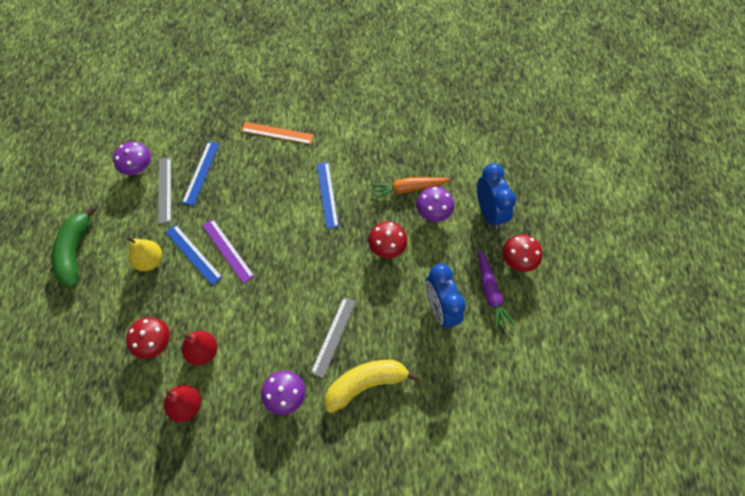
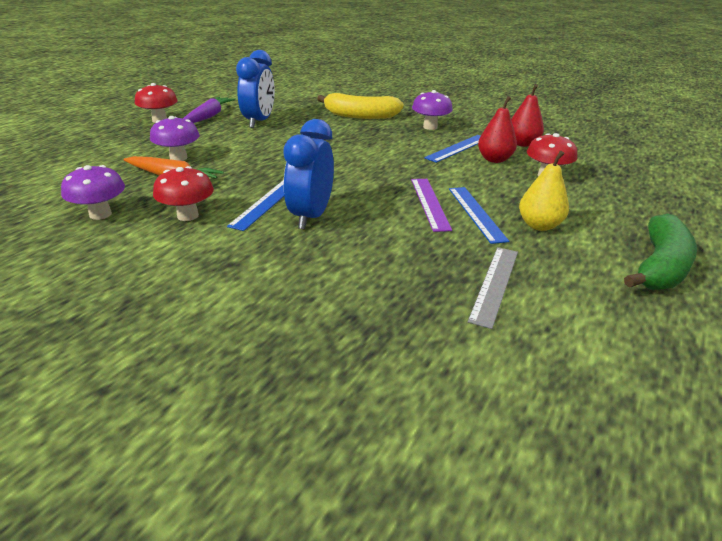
camera: 150 degrees left, 30 degrees down
(138, 169) = (537, 330): purple mushroom -> purple mushroom (100, 214)
(201, 173) = (422, 282): blue ruler -> blue ruler (457, 148)
(277, 133) = (256, 284): orange ruler -> none
(334, 336) = (363, 135): grey ruler -> none
(387, 248) = (255, 155): red mushroom -> red mushroom (188, 216)
(489, 213) = (130, 143): blue clock -> blue clock (310, 216)

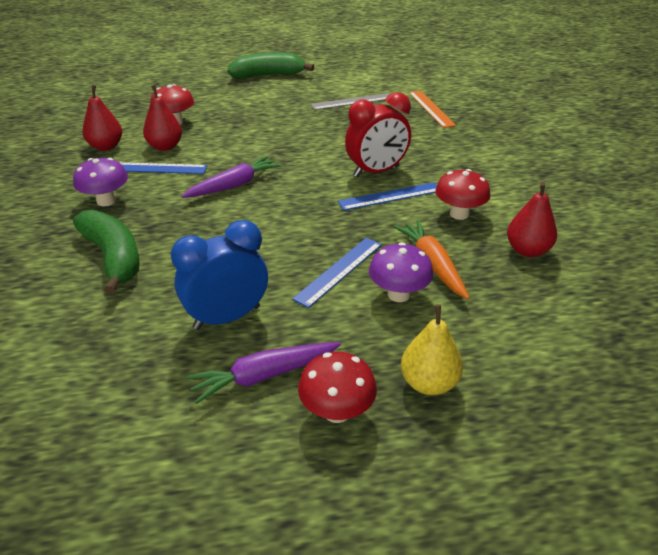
camera: 130 degrees left, 5 degrees up
(100, 214) = (527, 250): purple mushroom -> red pear
(310, 216) = (376, 171): blue clock -> red clock
(360, 116) = (113, 257): yellow banana -> green banana
(388, 161) = (234, 185): none -> purple carrot
(392, 336) = (431, 108): none -> orange ruler
(430, 203) = (288, 143): purple ruler -> none
(476, 213) = (279, 126): blue ruler -> blue ruler (339, 270)
(539, 225) = (266, 107): yellow pear -> yellow pear (429, 383)

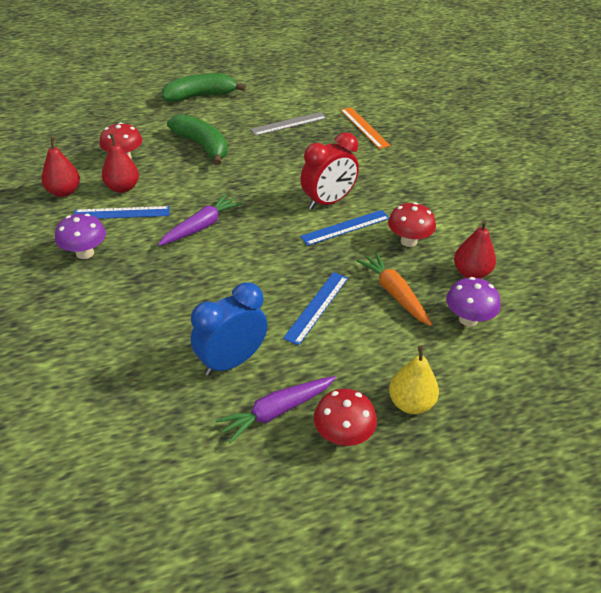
camera: 10 degrees left, 5 degrees up
(113, 257) = (111, 312): green banana -> green banana (202, 146)
(398, 294) = (371, 325): purple mushroom -> purple mushroom (468, 319)

